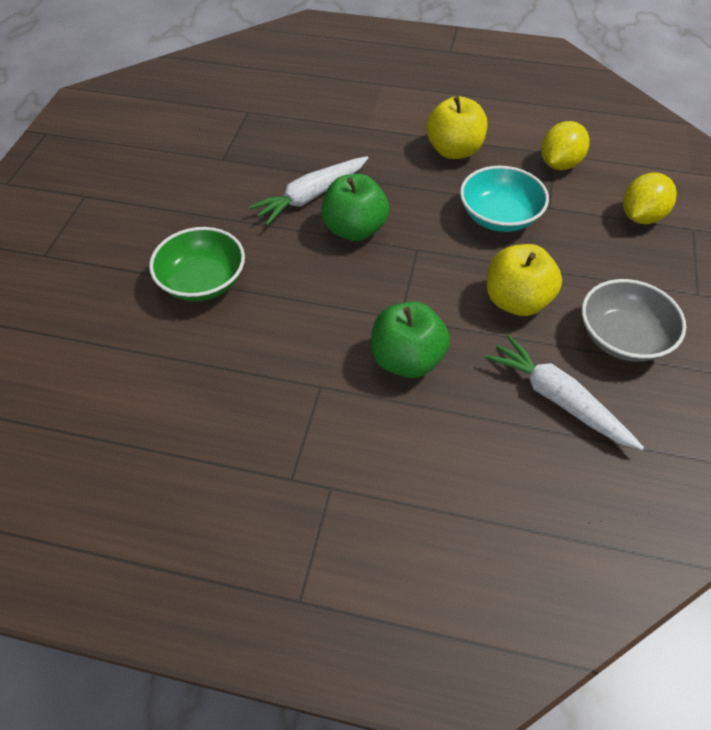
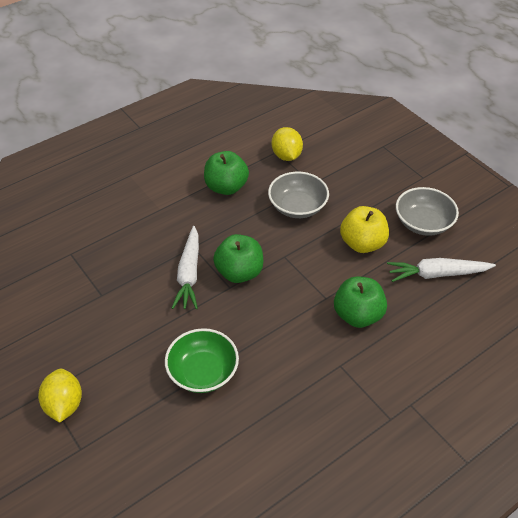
camera: 50 degrees left, 5 degrees down
(454, 150) = (226, 187): yellow apple -> green apple
(499, 216) = (297, 206): turquoise bowl -> grey bowl
(641, 216) = (356, 156): yellow lemon -> yellow lemon (64, 405)

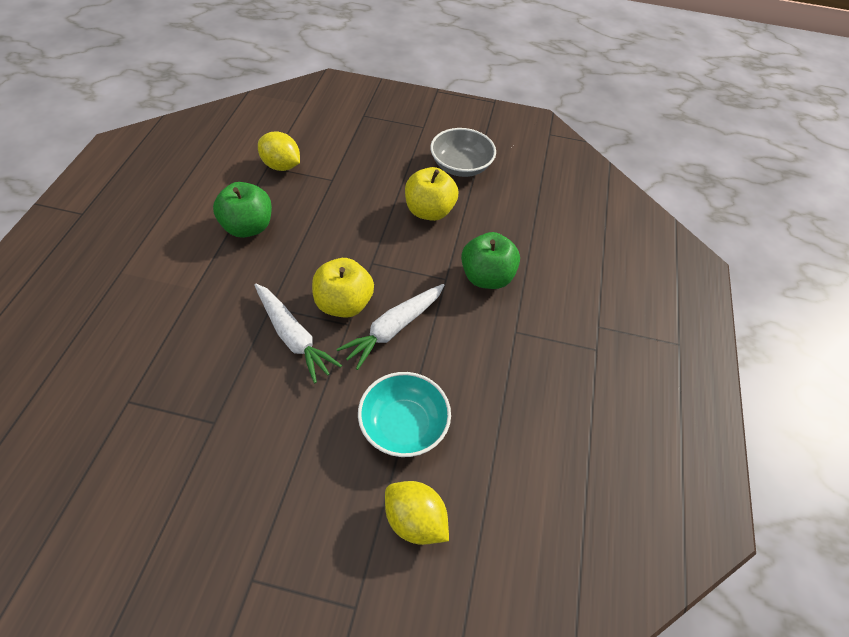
camera: 45 degrees left, 5 degrees up
(64, 405) = (288, 575): yellow lemon -> yellow lemon (415, 520)
(203, 372) = (403, 425): green bowl -> turquoise bowl
(239, 272) = (344, 304): green apple -> yellow apple
(297, 206) = (339, 209): grey bowl -> none
(437, 274) = (512, 203): white carrot -> white carrot (393, 329)

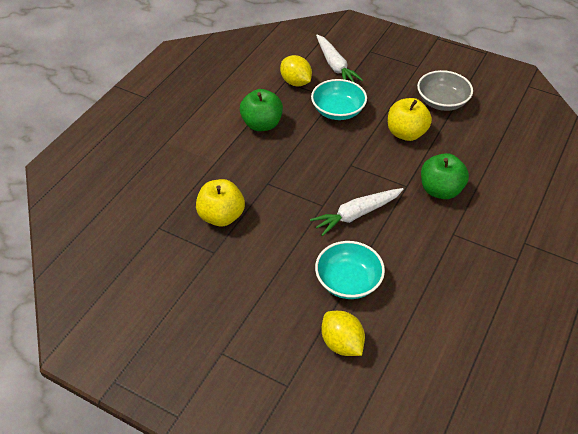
camera: 20 degrees right, 5 degrees down
(293, 337) = (280, 207): white carrot -> white carrot (335, 66)
(341, 195) = (338, 111): none -> turquoise bowl
(344, 304) = (322, 190): yellow apple -> yellow apple (221, 216)

